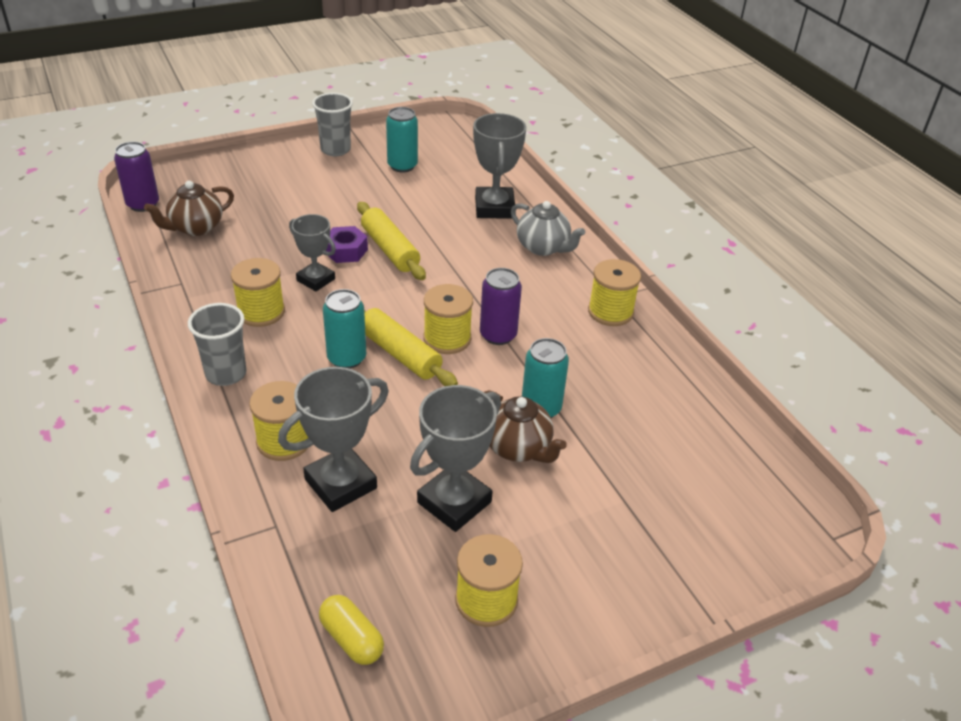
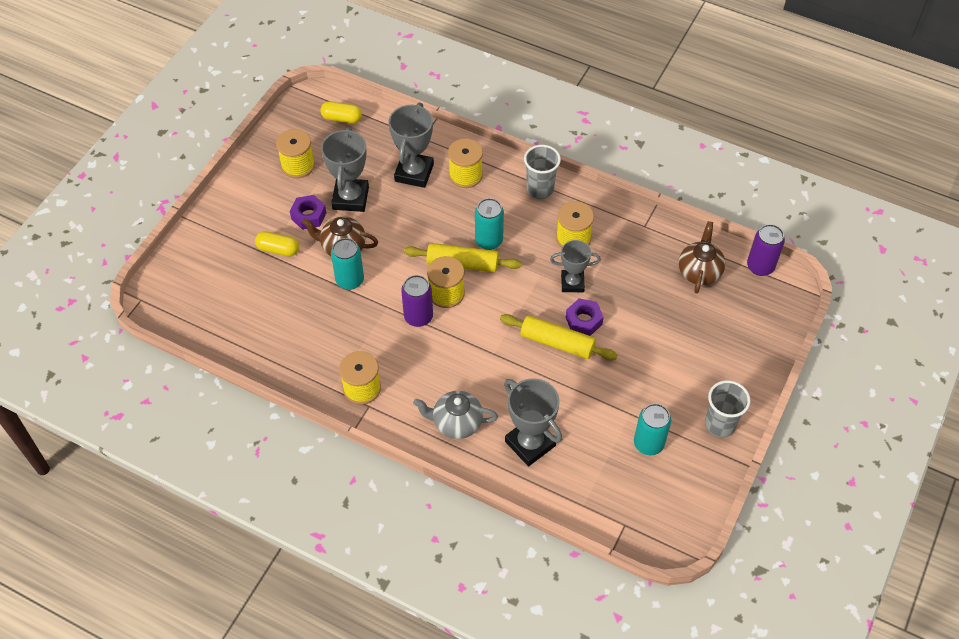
camera: 145 degrees right, 15 degrees up
(530, 513) = (308, 216): none -> purple nut
(603, 494) = (278, 249): none -> yellow capsule

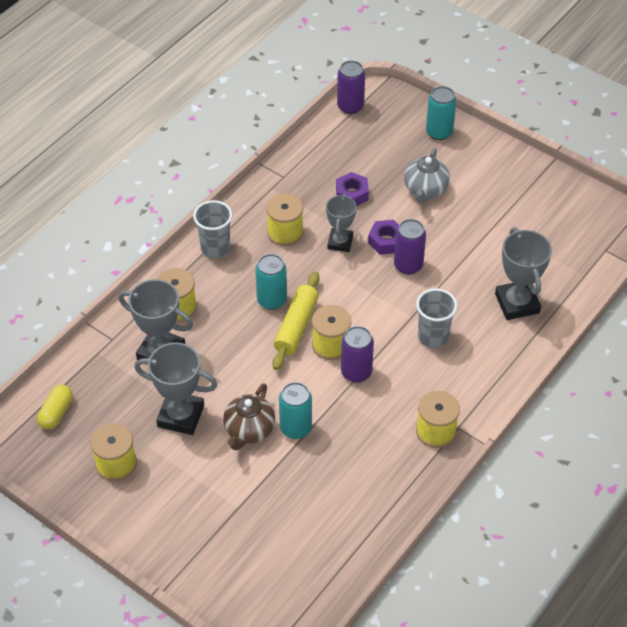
camera: 80 degrees left, 5 degrees down
(278, 249) = (237, 493): yellow capsule -> none
(308, 216) = (196, 459): purple nut -> purple nut (352, 194)
(456, 423) = (487, 357): grey teapot -> grey teapot (425, 190)
(530, 443) = (517, 303): grey trophy -> grey trophy turned 75 degrees counterclockwise
(557, 343) = (408, 265): yellow rolling pin -> purple can
(648, 443) = (526, 219): turquoise can -> turquoise can (439, 132)
(699, 271) = (346, 148): brown teapot -> none
(720, 424) = (513, 168): grey cup -> grey cup (433, 337)

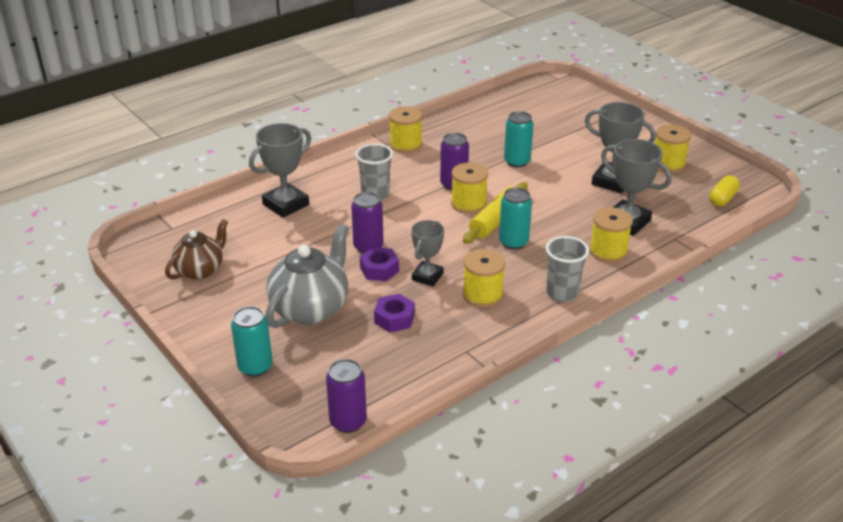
camera: 165 degrees left, 15 degrees down
(249, 430) = (555, 166): brown teapot -> brown teapot (200, 270)
(425, 190) = (311, 308): grey teapot -> grey teapot, size x1.53
(517, 303) = (286, 205): grey trophy -> grey trophy turned 45 degrees clockwise

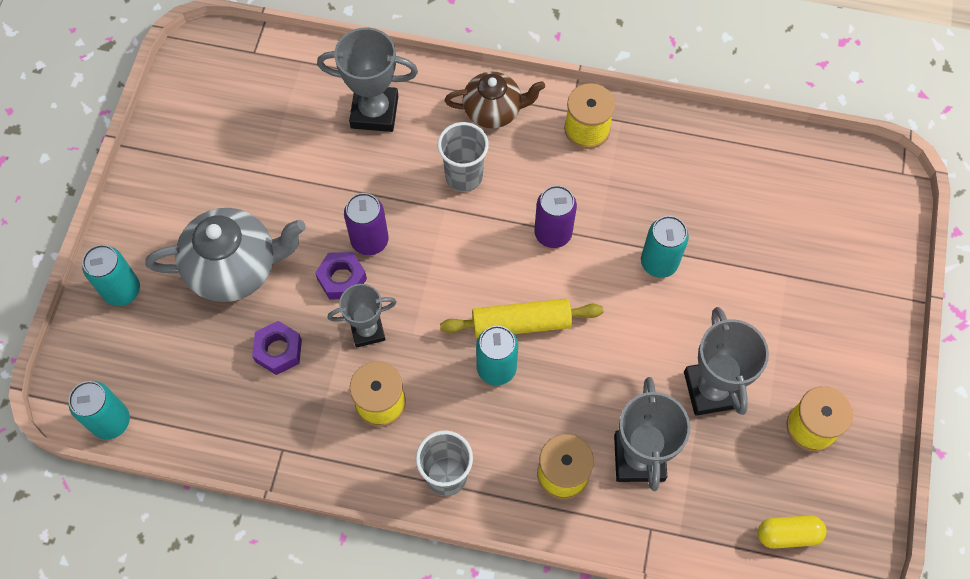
camera: 50 degrees right, 30 degrees up
(200, 270) = (214, 131): brown teapot -> brown teapot (494, 111)
(348, 422) = (111, 421): purple can -> turquoise can
(468, 204) = (528, 275): yellow spool -> none

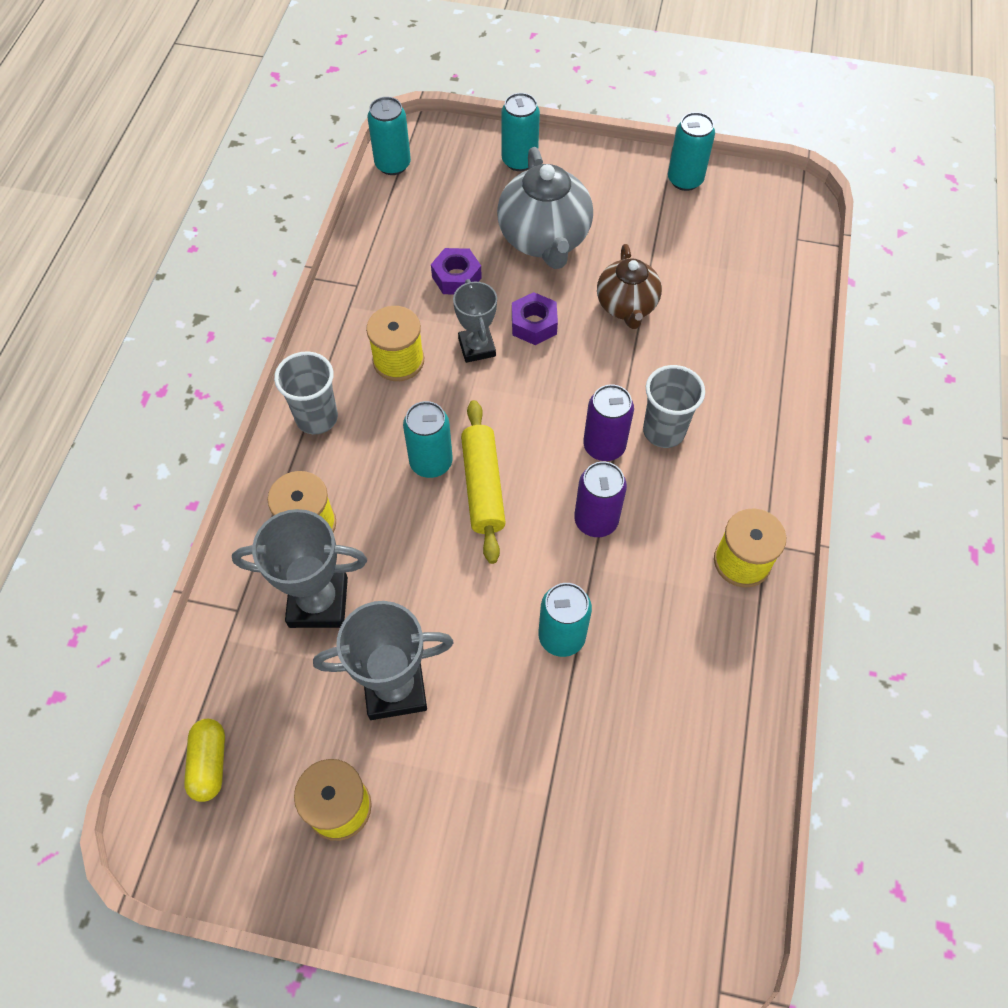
camera: 90 degrees right, 5 degrees down
(168, 138) = (685, 180): none -> turquoise can
(370, 240) = (579, 346): purple can -> purple can (604, 446)
(374, 112) = (737, 345): grey trophy -> none
(494, 111) = (754, 461): brown teapot -> brown teapot (626, 306)

